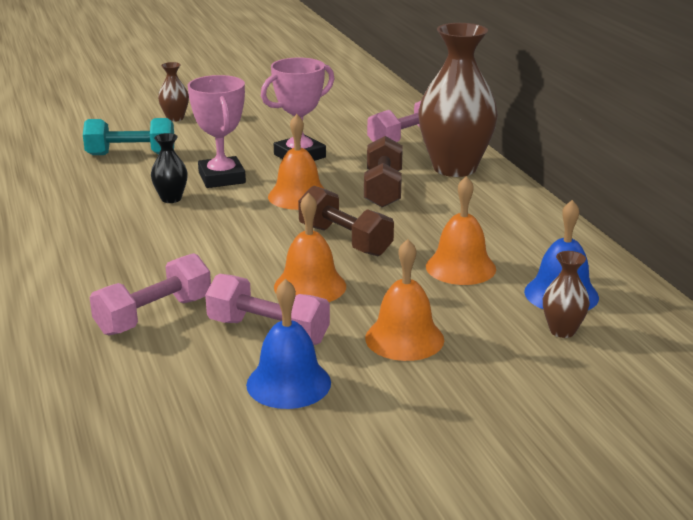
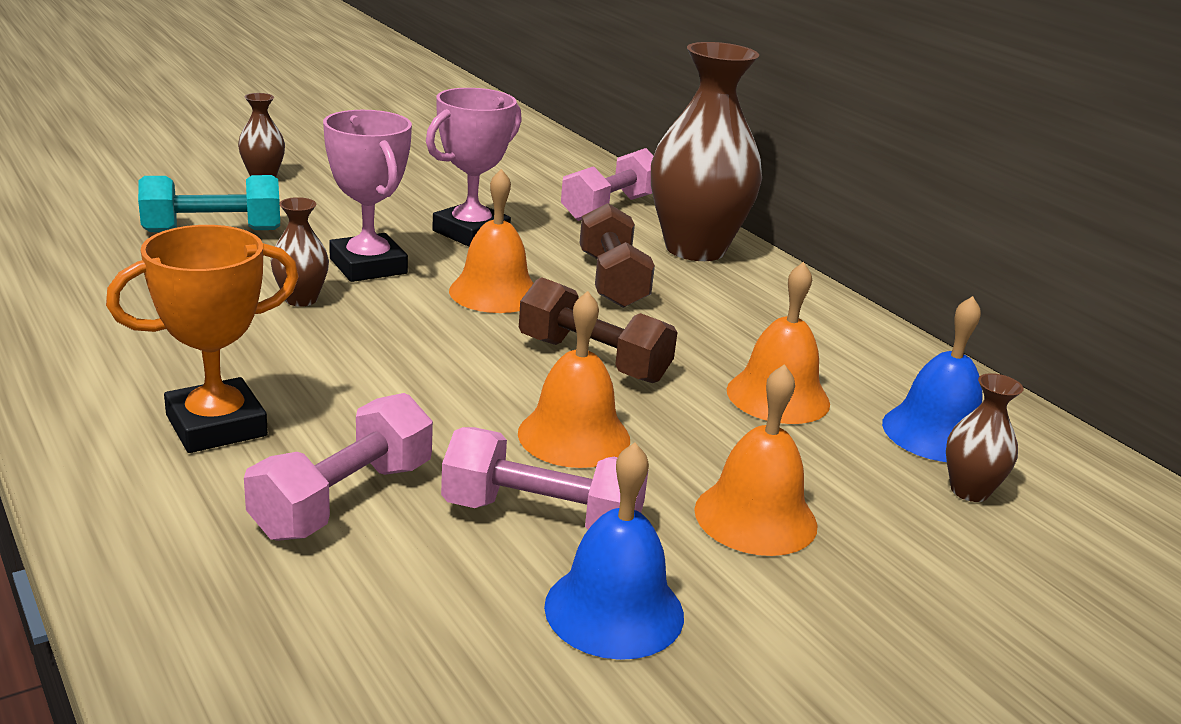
camera: 15 degrees left, 0 degrees up
(95, 272) = (216, 426): none -> orange trophy
(171, 199) = (301, 299): black vase -> brown vase

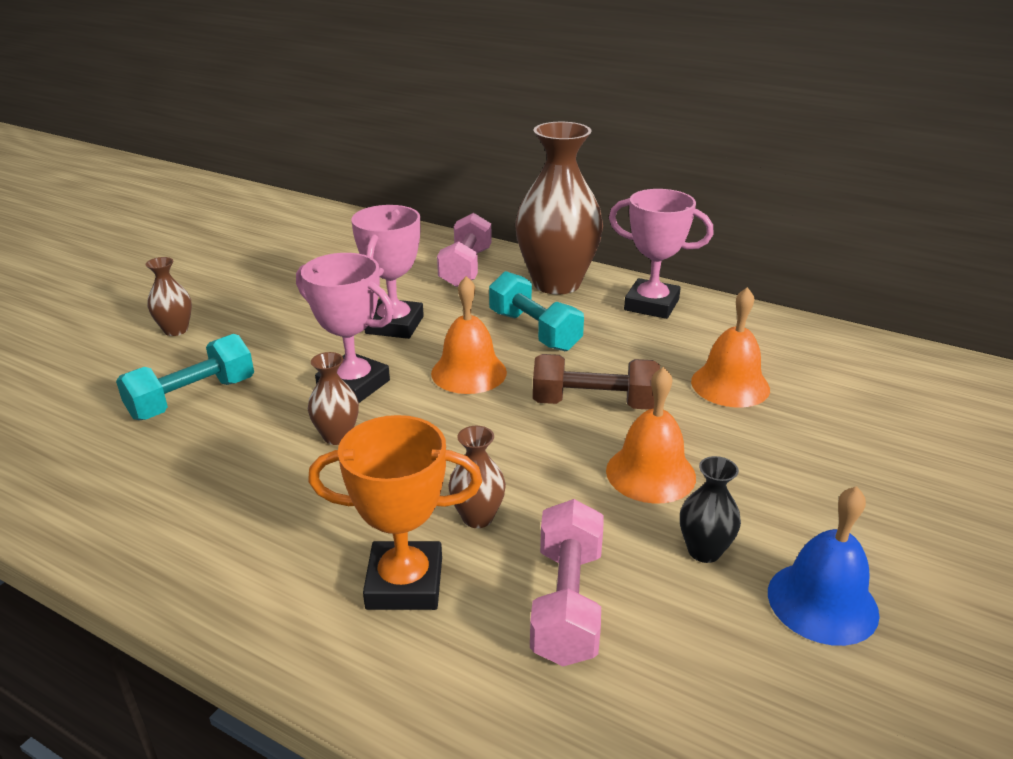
camera: 25 degrees left, 5 degrees up
(216, 426) = (404, 583): orange trophy -> orange trophy turned 60 degrees clockwise
(542, 517) = (704, 551): pink dumbbell -> black vase
(612, 281) = (534, 331): brown dumbbell -> turquoise dumbbell
(755, 517) = (817, 486): orange bell -> none
(783, 299) = (651, 305): none -> pink trophy
(936, 433) = (838, 374): blue bell -> none
(969, 491) = (898, 410): brown vase -> brown vase (477, 517)

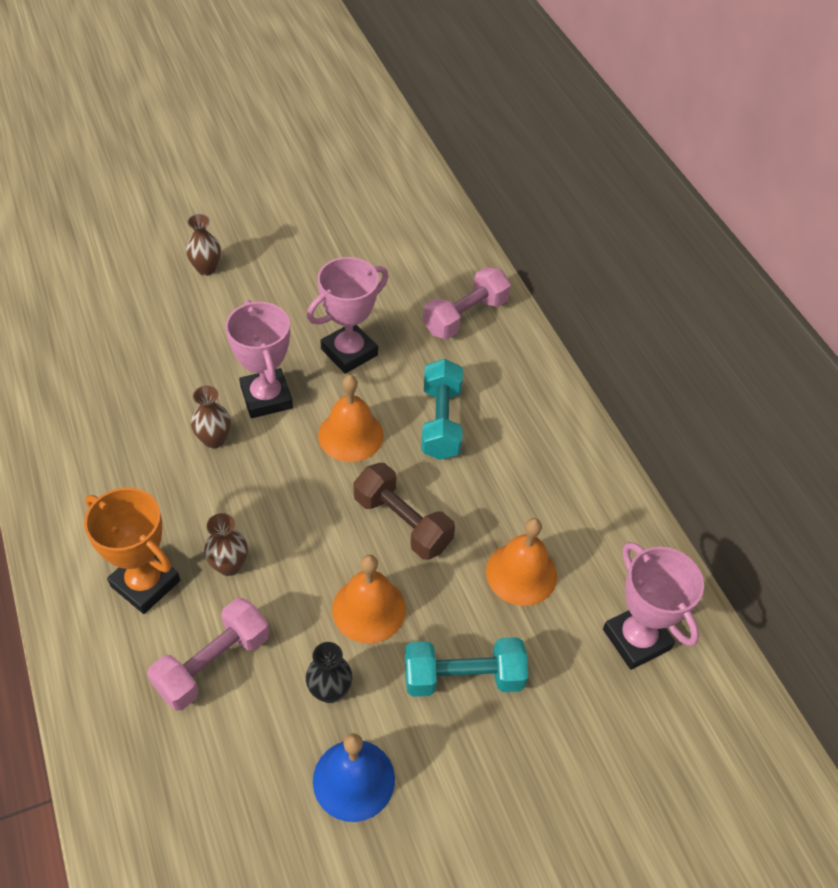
camera: 35 degrees right, 20 degrees up
(192, 398) = (163, 347): turquoise dumbbell -> turquoise dumbbell (463, 677)
(556, 283) = (517, 378): brown vase -> none
(651, 305) = (564, 451): pink trophy -> pink trophy (636, 639)

